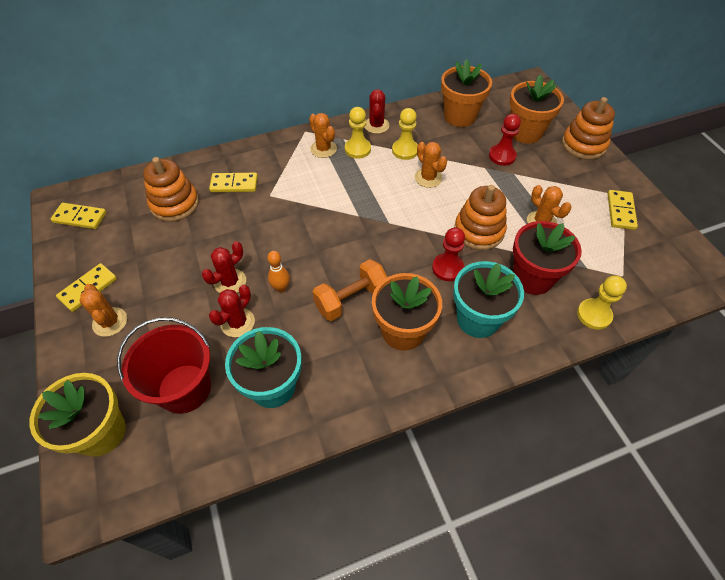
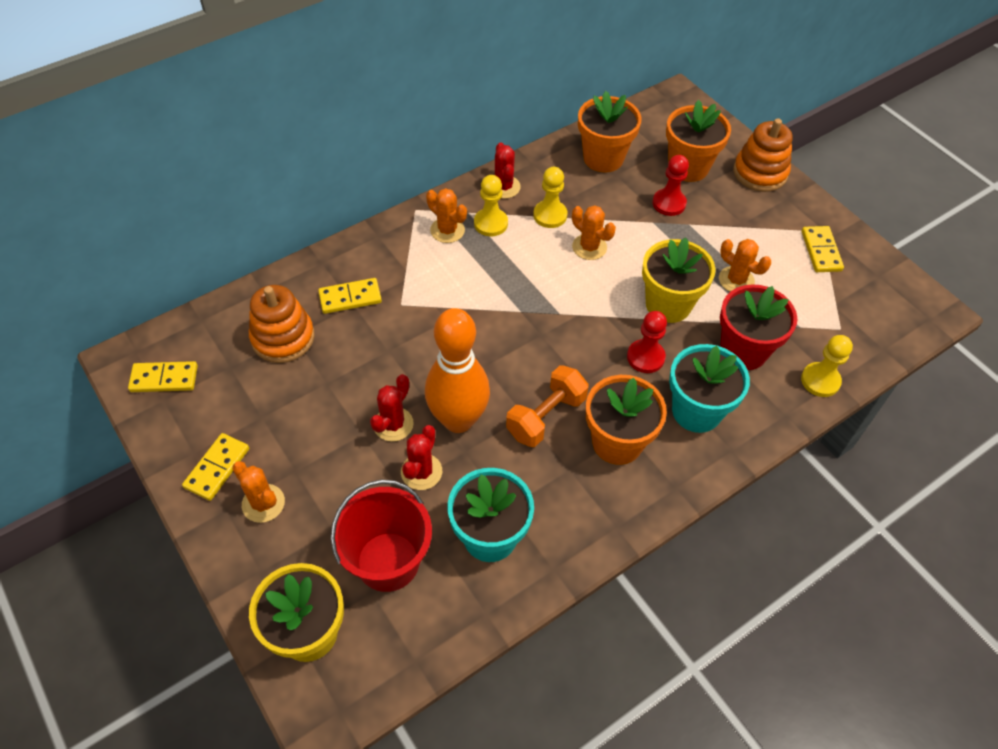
camera: 15 degrees left, 0 degrees up
(281, 288) = (458, 420): orange bowling pin -> orange bowling pin, size x2.41
(479, 231) = (668, 304): orange stacking toy -> yellow flower pot

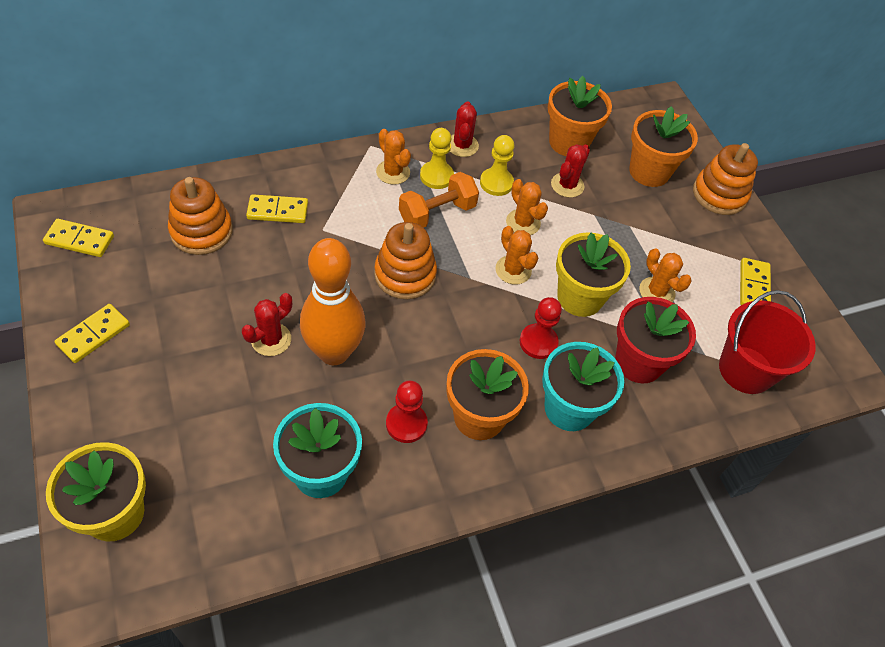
camera: 10 degrees right, 0 degrees up
(263, 503) = (122, 379): orange cactus -> orange cactus (513, 270)
(388, 561) = (215, 468): red bucket -> red bucket (745, 370)
(421, 472) = (280, 392): red cactus -> red cactus (567, 185)
(497, 327) = (405, 275): none -> orange stacking toy
(546, 417) = (419, 373): orange dumbbell -> orange dumbbell (437, 213)
(669, 203) = (617, 201): red pawn -> red pawn (406, 424)
(820, 380) = (706, 413): yellow pawn -> none

